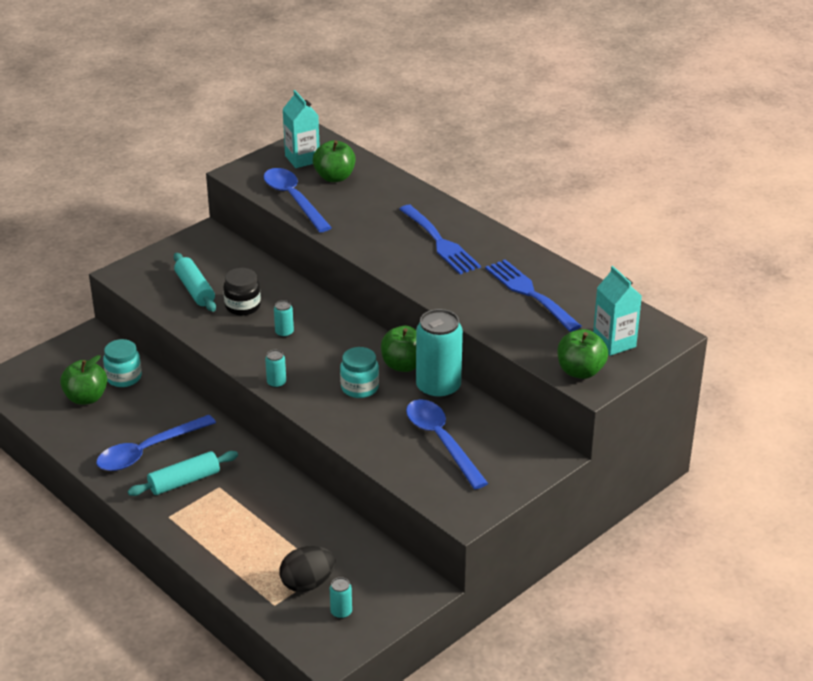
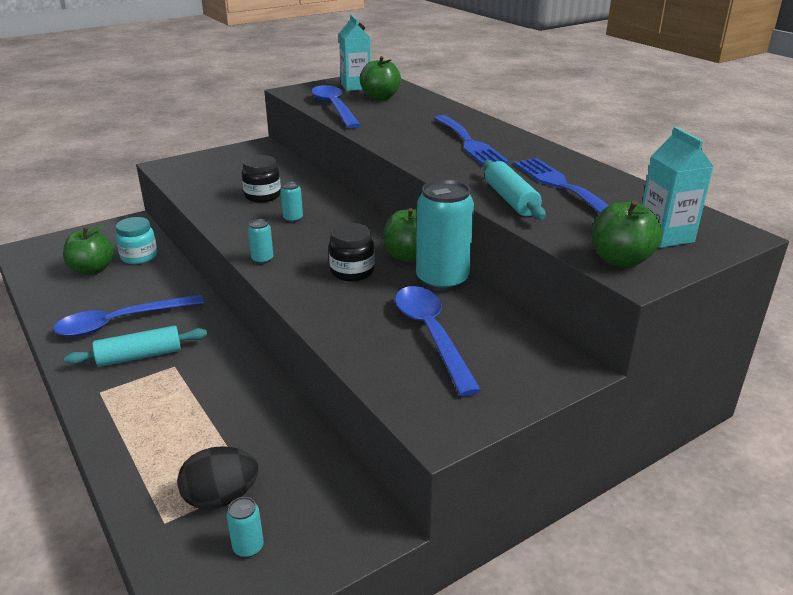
camera: 10 degrees right, 5 degrees down
(195, 290) = (224, 181): turquoise rolling pin -> turquoise rolling pin (511, 200)
(359, 387) = (352, 272): turquoise jar -> black jar

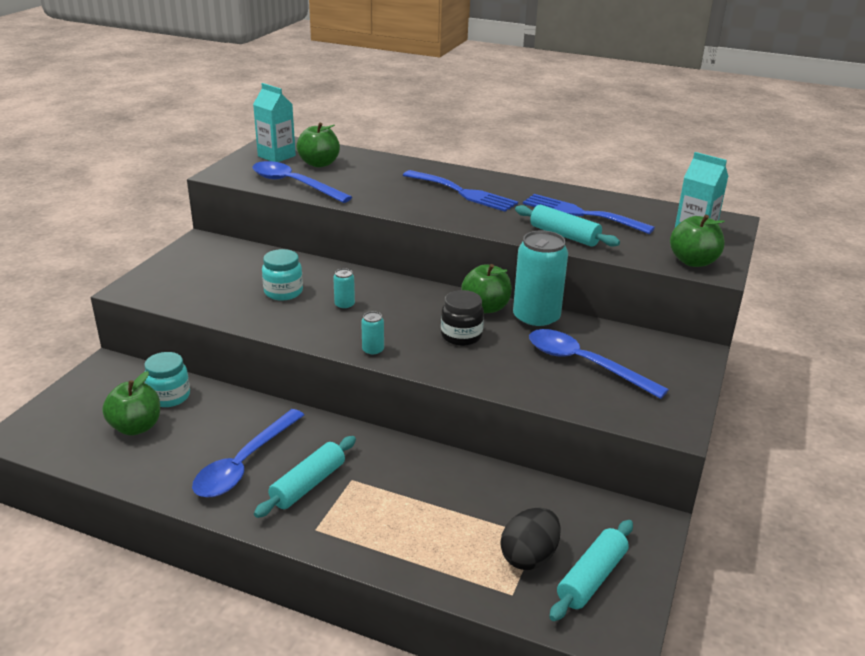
camera: 35 degrees left, 0 degrees up
(248, 547) = (591, 577): turquoise can -> turquoise rolling pin
(262, 196) = (283, 292): black jar -> turquoise jar

